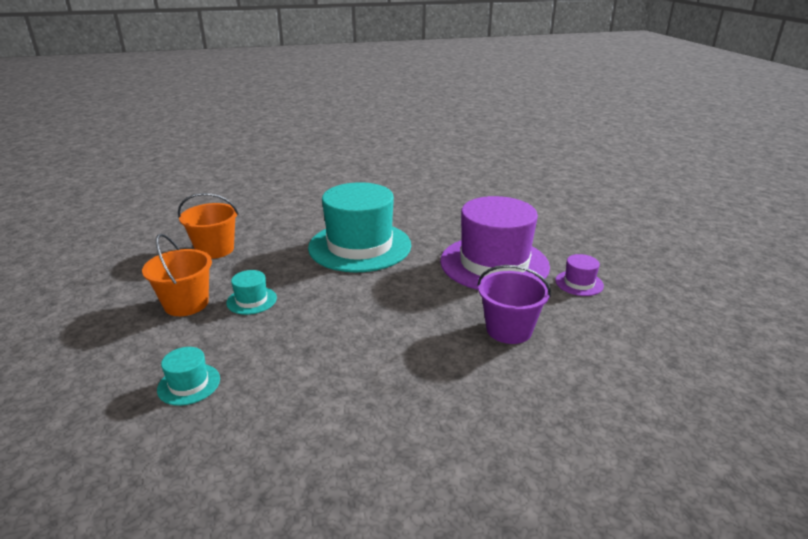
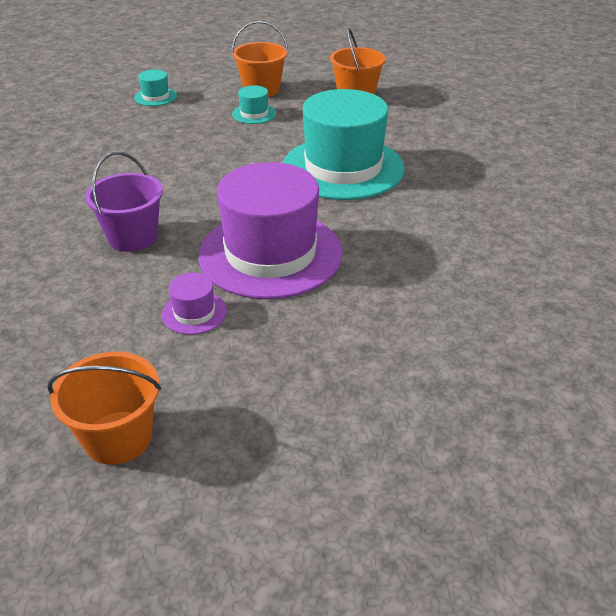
camera: 100 degrees right, 10 degrees up
(702, 289) = (118, 437): none -> orange bucket

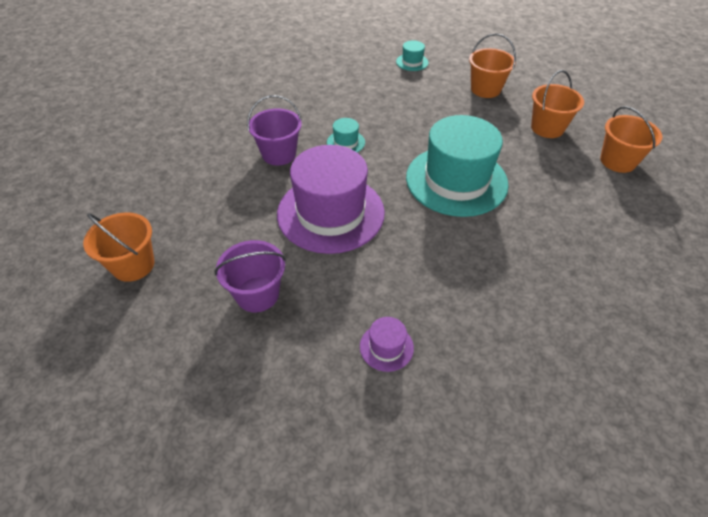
camera: 45 degrees right, 10 degrees up
(194, 312) = (247, 222): purple hat -> purple hat (386, 347)
(254, 114) = (455, 106): turquoise hat -> turquoise hat (345, 142)
(307, 361) = (257, 294): none -> purple bucket
(439, 94) = (618, 161): none -> orange bucket

